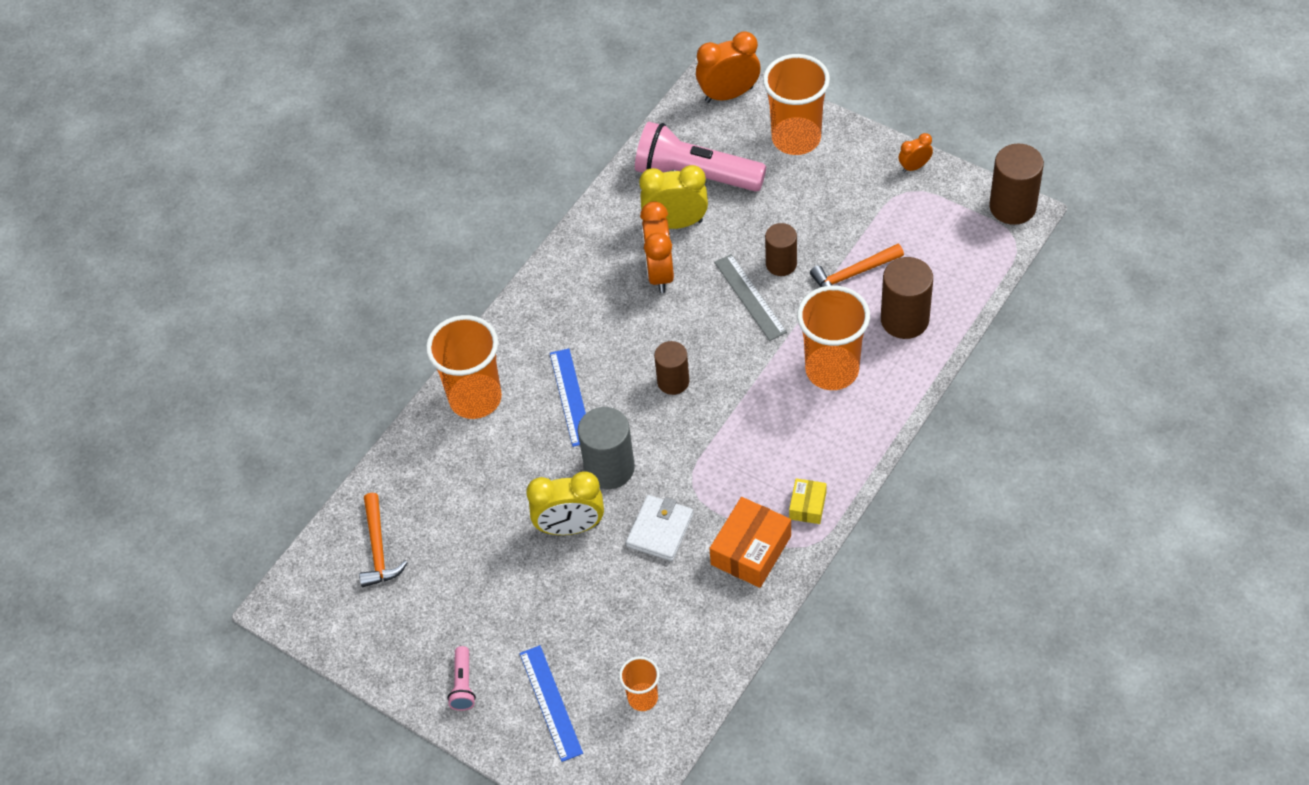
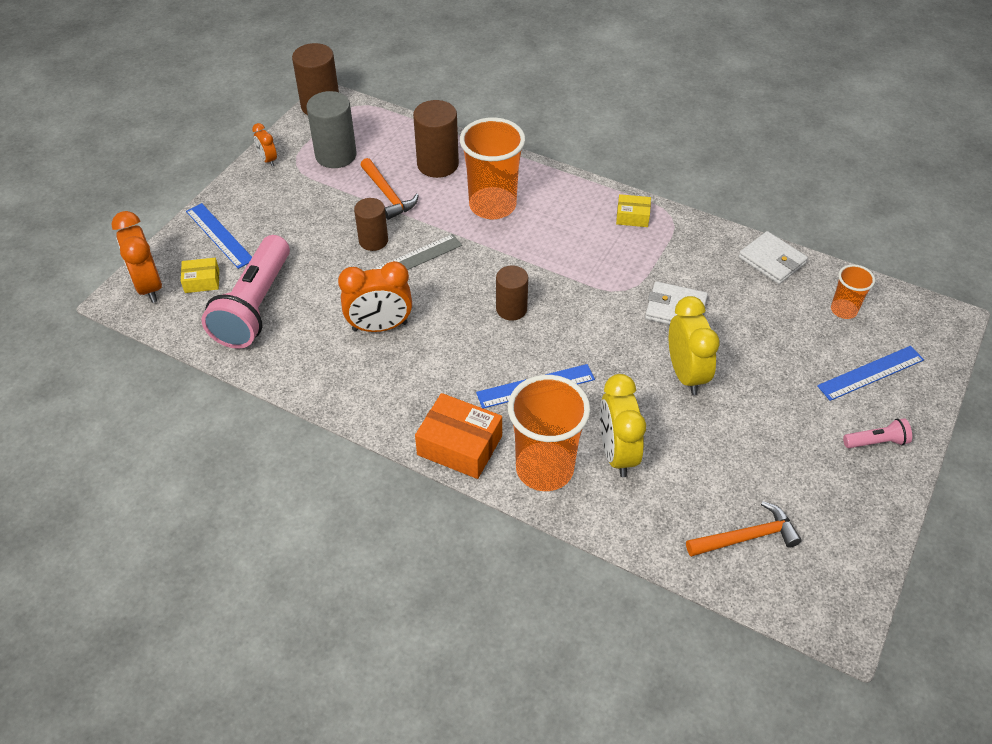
camera: 100 degrees left, 5 degrees down
(609, 468) = (615, 349): grey cylinder -> grey cylinder (336, 155)
(676, 223) = (316, 318): yellow clock -> yellow clock (617, 453)
(726, 639) = (772, 260): none -> white wallet
(732, 132) = (202, 281): none -> yellow box
(751, 550) = (683, 249): orange box -> orange box (459, 445)
(796, 138) = (219, 235): orange cup -> blue ruler

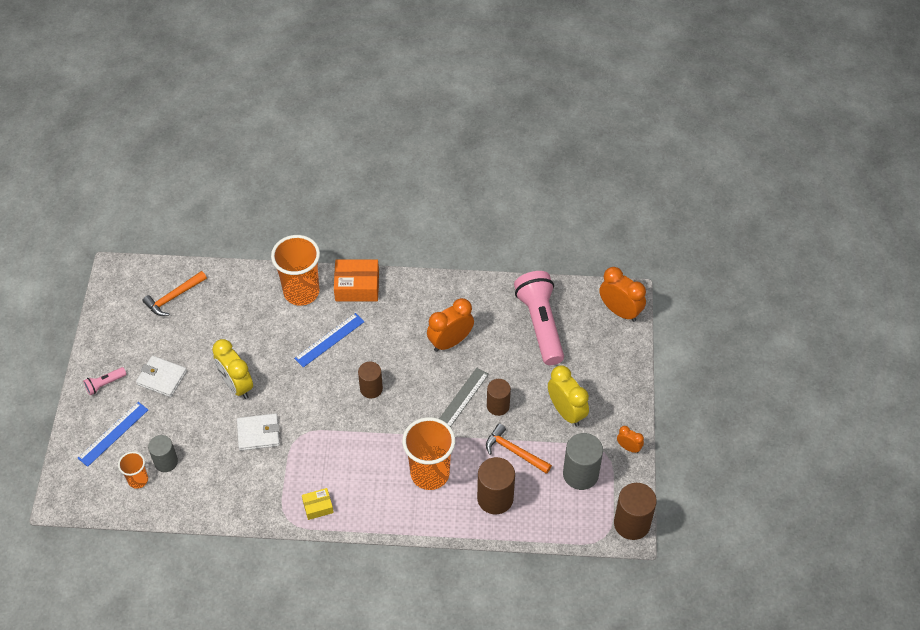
camera: 155 degrees right, 5 degrees up
(202, 281) = (589, 328): yellow box -> none
(219, 235) = (608, 367): blue ruler -> none
(617, 453) = (262, 317): yellow clock -> yellow clock (566, 412)
(772, 260) = (199, 506): white wallet -> white wallet (162, 378)
(803, 317) = (166, 462): none -> grey cylinder

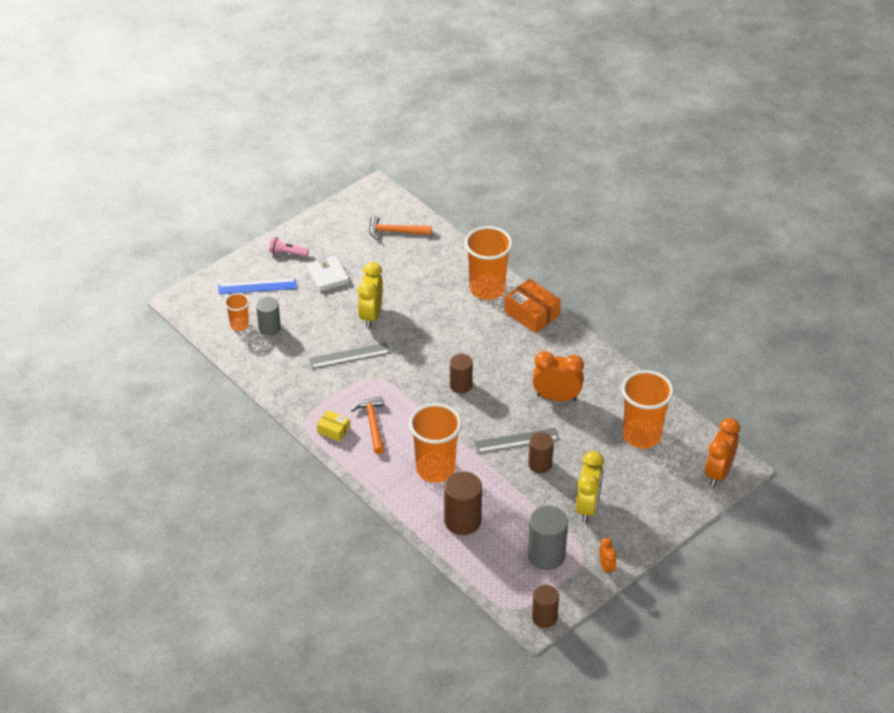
camera: 45 degrees right, 10 degrees down
(258, 433) = (349, 355): white wallet -> grey ruler
(329, 340) = (469, 333): blue ruler -> none
(514, 451) = (514, 502): orange hammer -> orange hammer (372, 424)
(540, 324) = (642, 435): pink flashlight -> orange cup
(620, 311) = (718, 473): orange clock -> orange clock turned 150 degrees counterclockwise
(632, 523) = (544, 617): brown cylinder -> brown cylinder, size x0.66

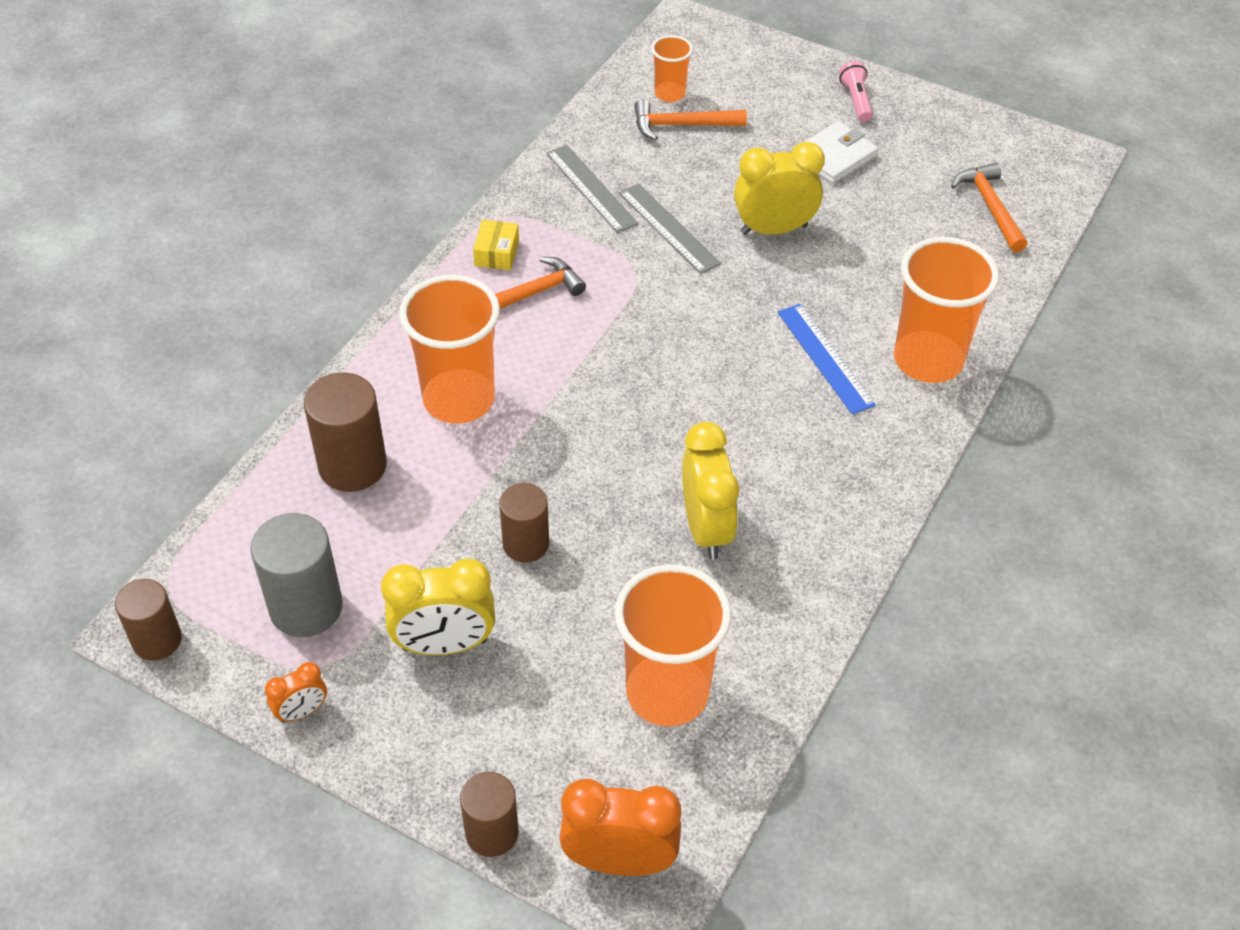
camera: 70 degrees right, 5 degrees up
(257, 286) = (763, 89): blue ruler -> blue ruler (825, 358)
(269, 328) = (682, 125): grey cylinder -> orange hammer
(461, 385) = (670, 383): brown cylinder -> brown cylinder (492, 832)
(516, 440) = (571, 495): grey ruler -> grey ruler (591, 188)
(532, 313) = (904, 439): orange box -> none
(556, 397) = (706, 529): orange clock -> yellow clock

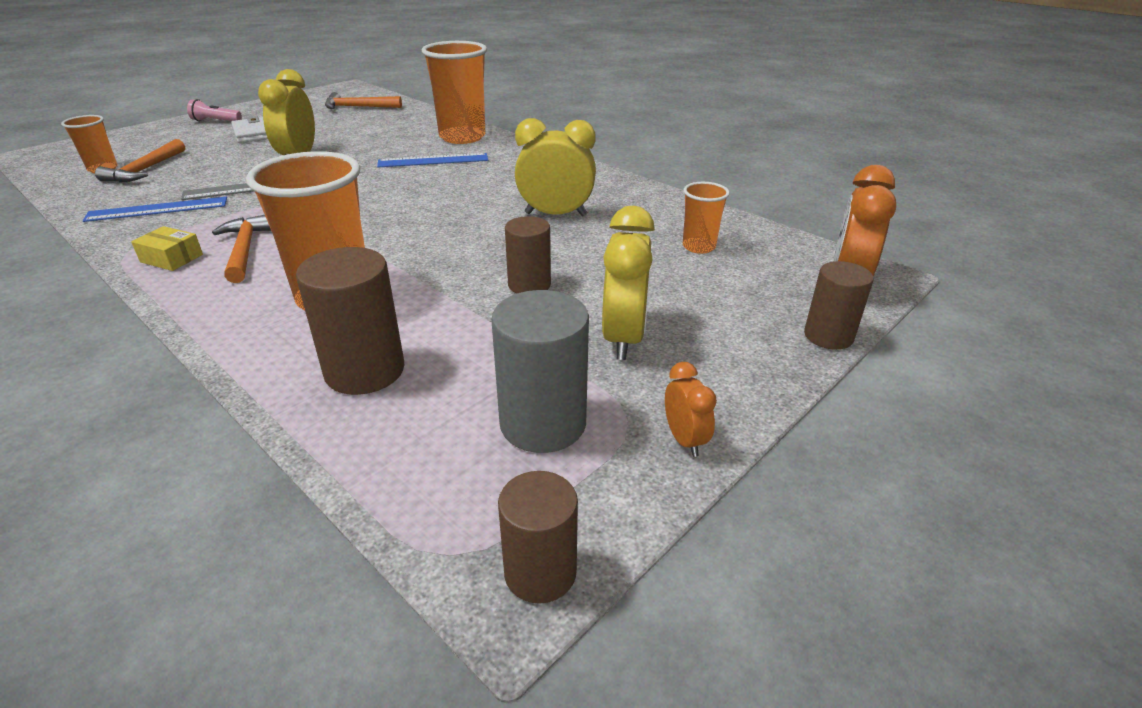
camera: 75 degrees left, 15 degrees down
(591, 188) = (157, 209): grey ruler -> blue ruler
(667, 693) = (698, 247): orange cup -> orange cup, size x0.52

